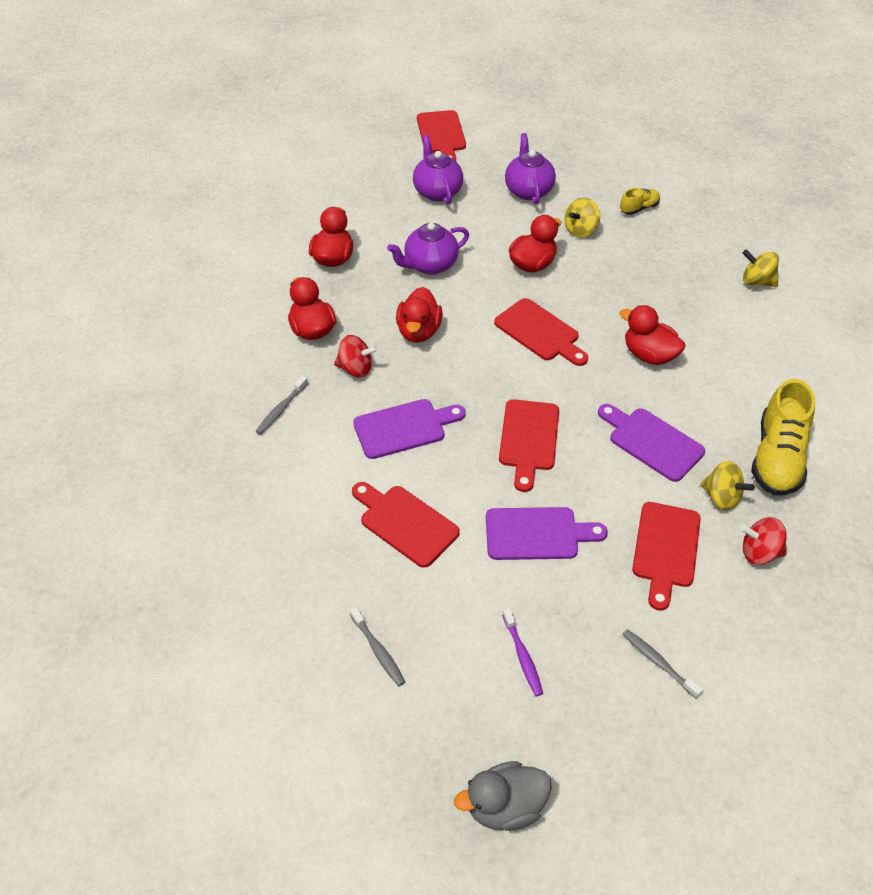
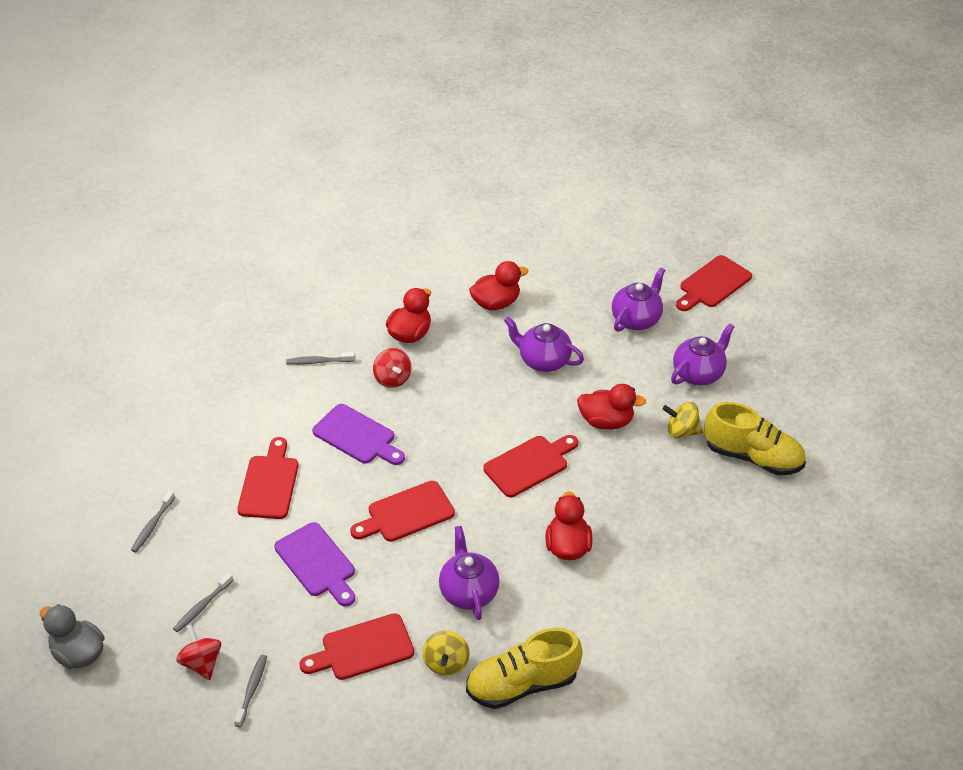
camera: 55 degrees right, 5 degrees down
(419, 331) = (463, 393): red duck -> none
(522, 656) = (202, 606): purple toothbrush -> grey toothbrush
(540, 332) = (529, 465): red cutting board -> red cutting board turned 135 degrees counterclockwise
(639, 208) = (753, 457): yellow shoe -> yellow shoe, size x2.05
(652, 442) = (468, 592): purple cutting board -> purple teapot
(757, 281) = (736, 583): yellow spinning top -> none
(759, 552) = (406, 712): red spinning top -> red spinning top (201, 663)

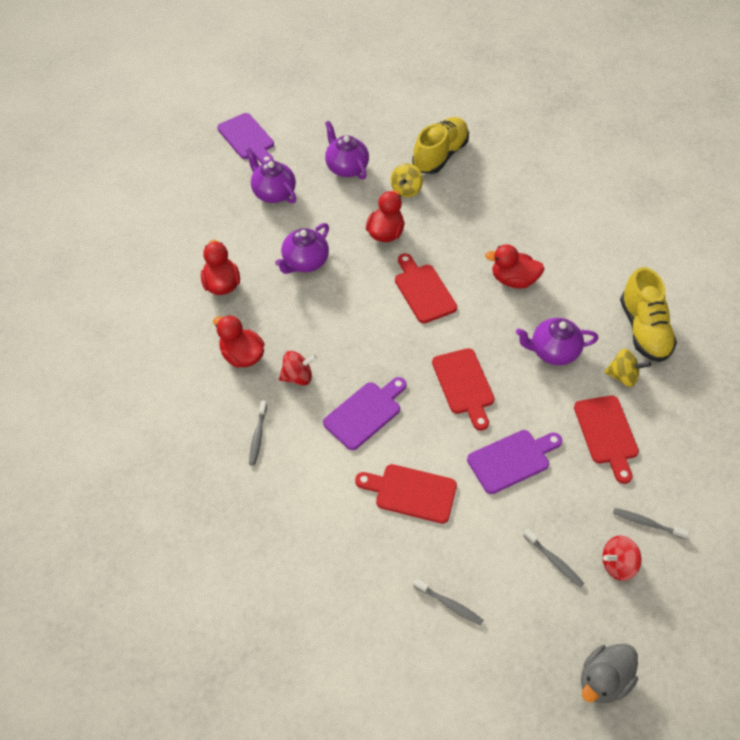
camera: 80 degrees left, 10 degrees up
(713, 284) = (247, 139): red cutting board -> purple cutting board

